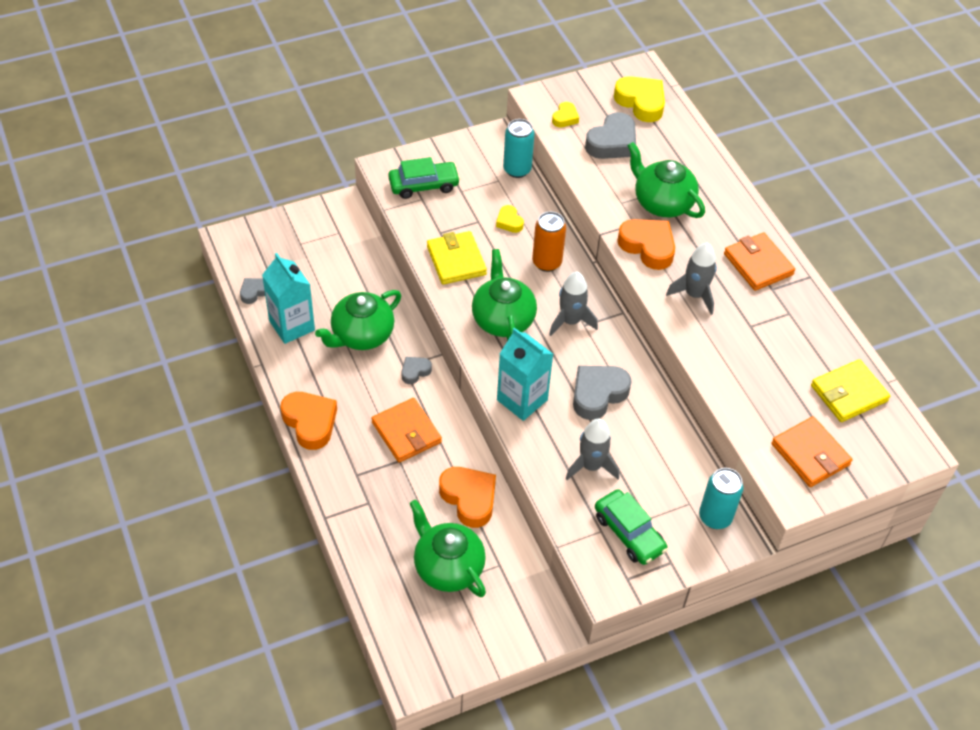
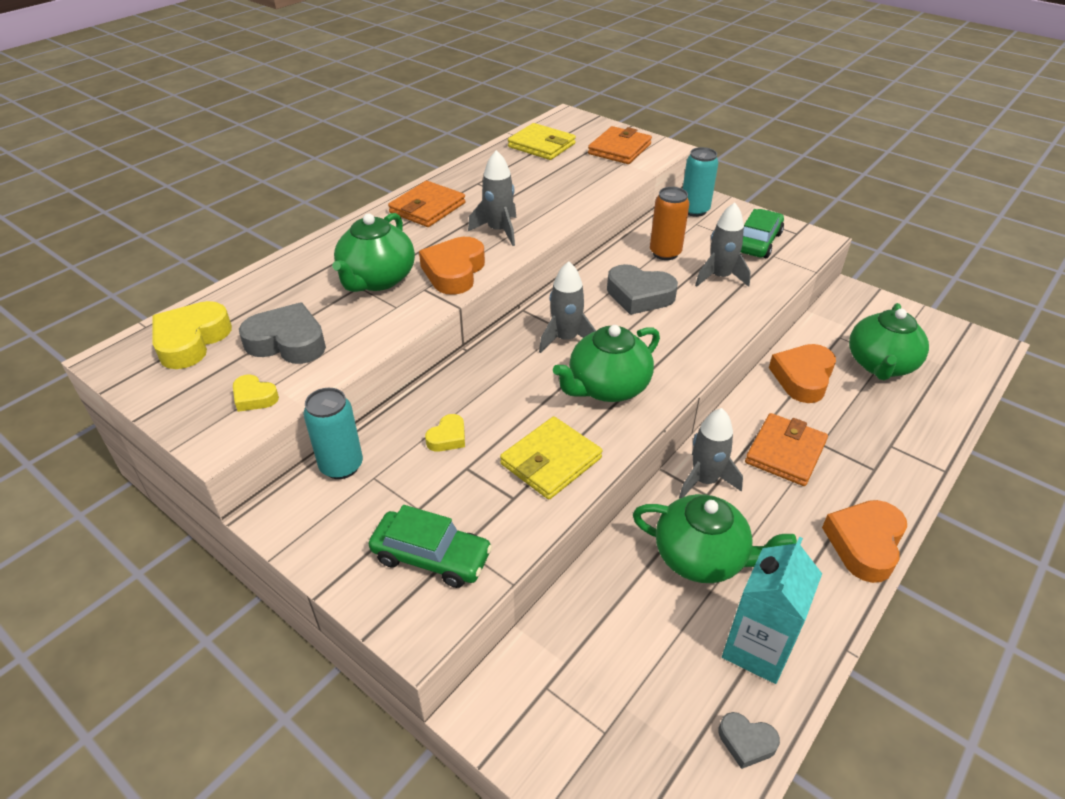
camera: 115 degrees left, 10 degrees down
(415, 371) = (704, 480): grey heart -> grey rocket
(424, 185) = (431, 557): green car -> green car turned 150 degrees clockwise
(522, 400) = (696, 338): turquoise carton -> none
(547, 262) = (494, 383): orange can -> orange can (665, 253)
(565, 118) = (254, 397): yellow heart -> yellow heart turned 150 degrees counterclockwise

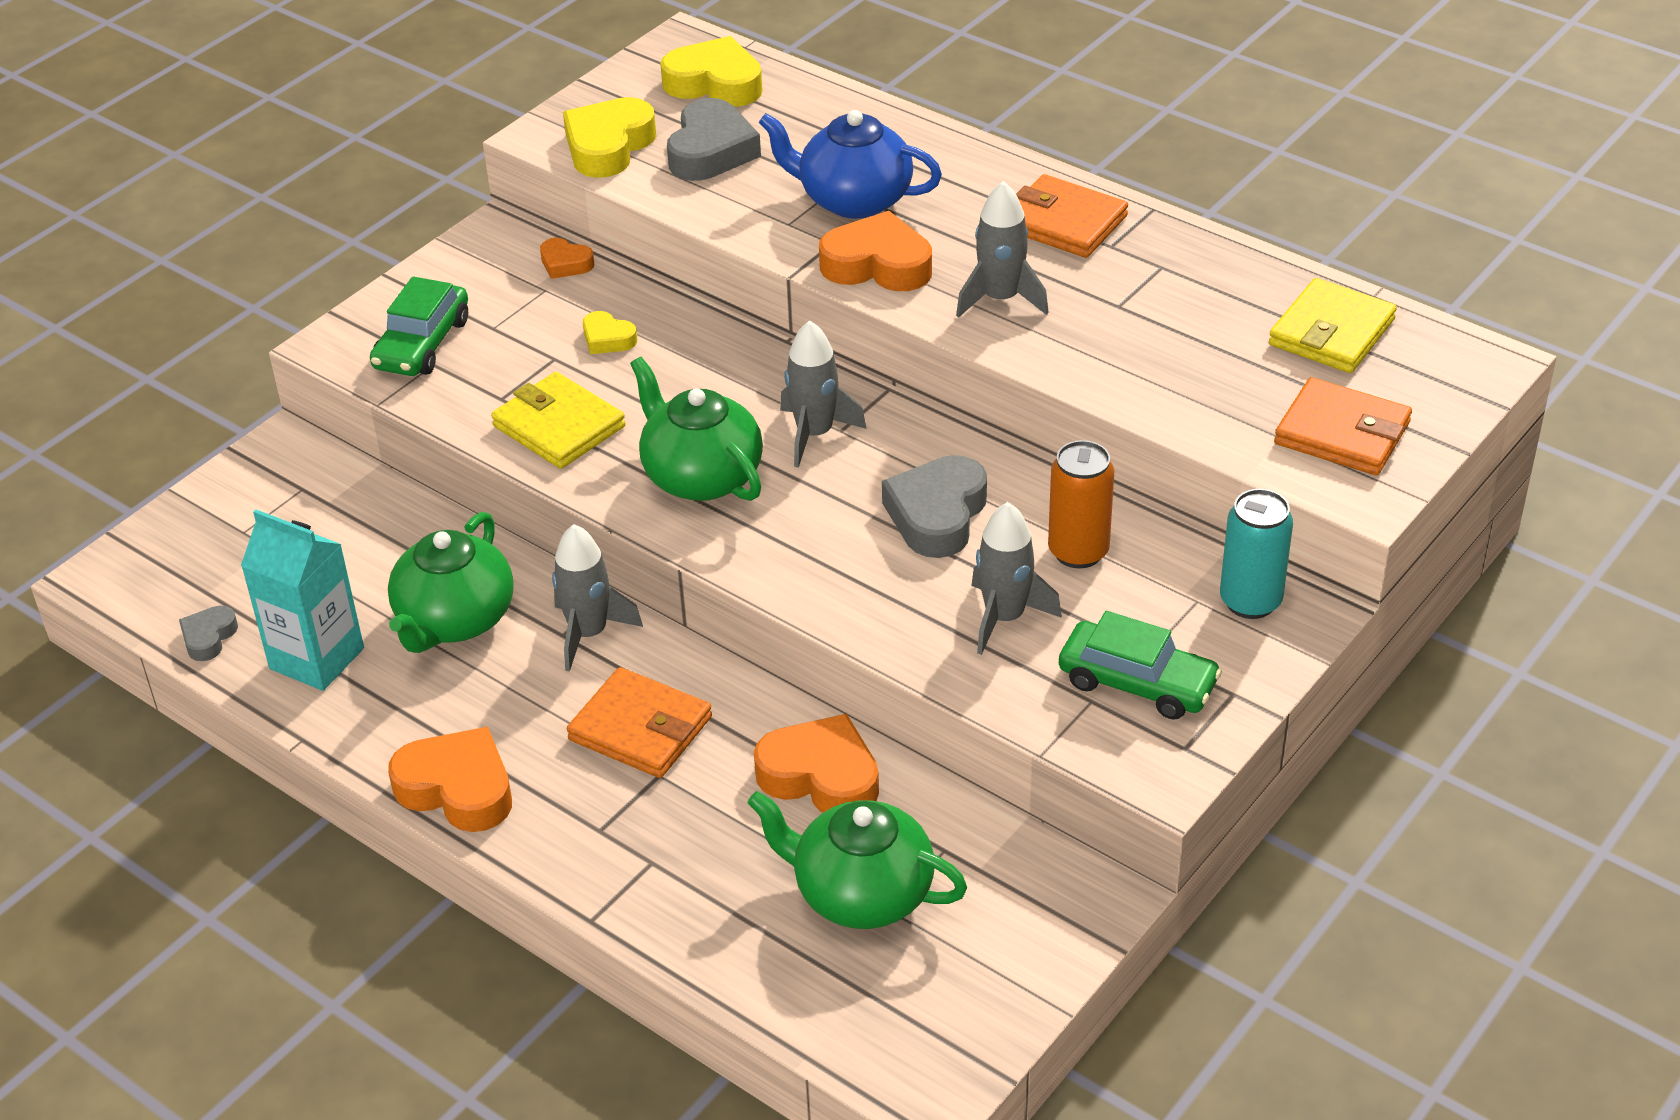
camera: 90 degrees right, 0 degrees up
(254, 397) = (608, 146): yellow heart -> yellow heart, size x1.88
(341, 466) = (565, 264): turquoise can -> orange heart
(377, 279) = (853, 200): green teapot -> blue teapot

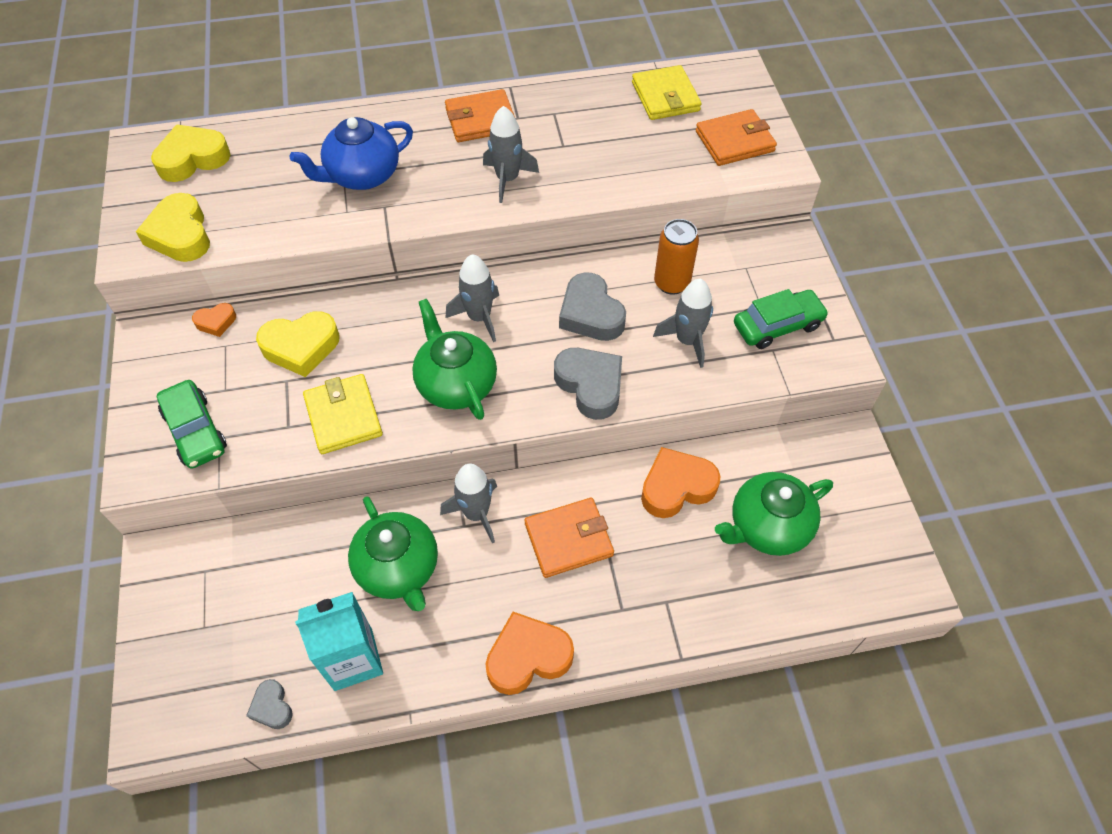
camera: 50 degrees left, 15 degrees up
(559, 426) = (343, 416): yellow wallet -> yellow wallet turned 75 degrees clockwise
(607, 339) = (301, 347): yellow heart -> yellow heart, size x1.88
(701, 476) = (456, 384): green teapot -> green teapot turned 60 degrees clockwise
(711, 151) = (245, 199): grey heart -> grey heart (590, 385)
(877, 265) = (424, 202): orange heart -> none
(1250, 601) = (765, 251): turquoise can -> none

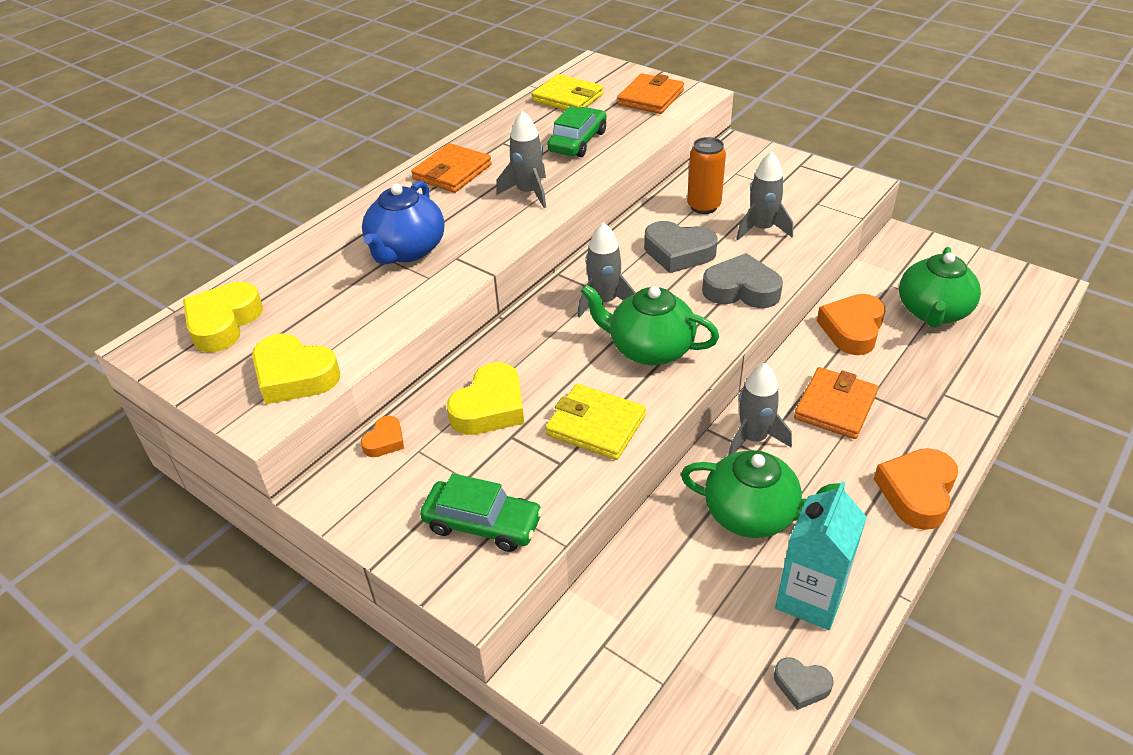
camera: 40 degrees left, 15 degrees down
(777, 326) = (801, 190): green car -> green car (578, 142)

